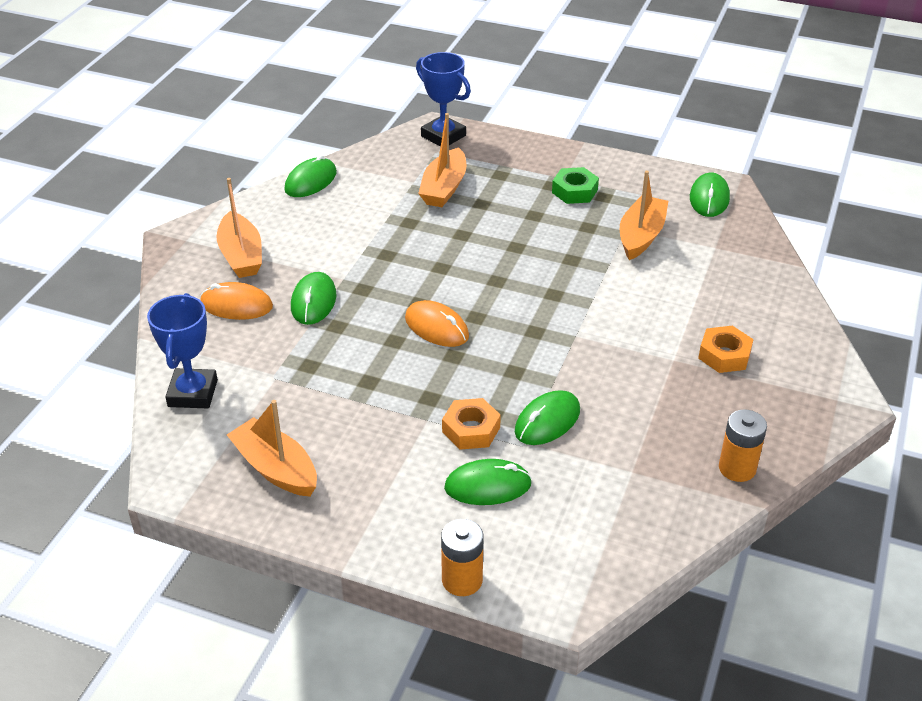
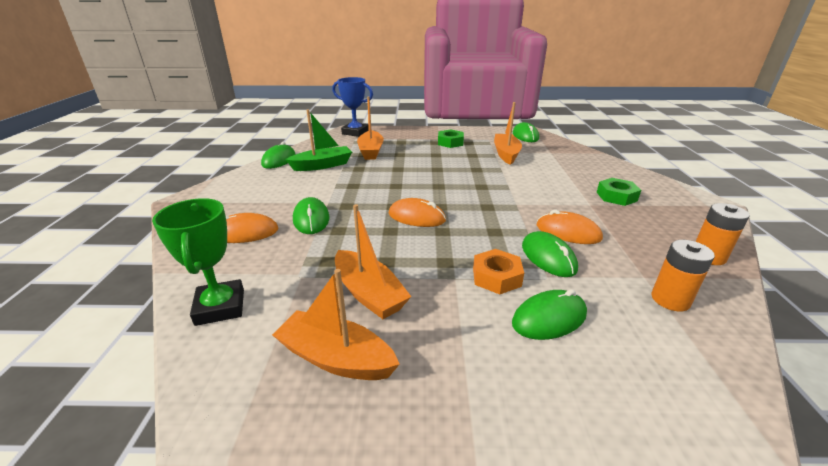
camera: 20 degrees left, 10 degrees down
(192, 393) = (220, 307): blue trophy -> green trophy
(241, 256) = (240, 203): orange boat -> orange boat (369, 293)
(364, 205) = (322, 165): none -> green boat
(462, 580) = (612, 426): orange battery -> orange battery (670, 300)
(547, 421) = (548, 257): green mouse -> green mouse turned 45 degrees counterclockwise
(602, 394) = (568, 232): none -> orange mouse
(724, 355) = (616, 196): orange nut -> green nut

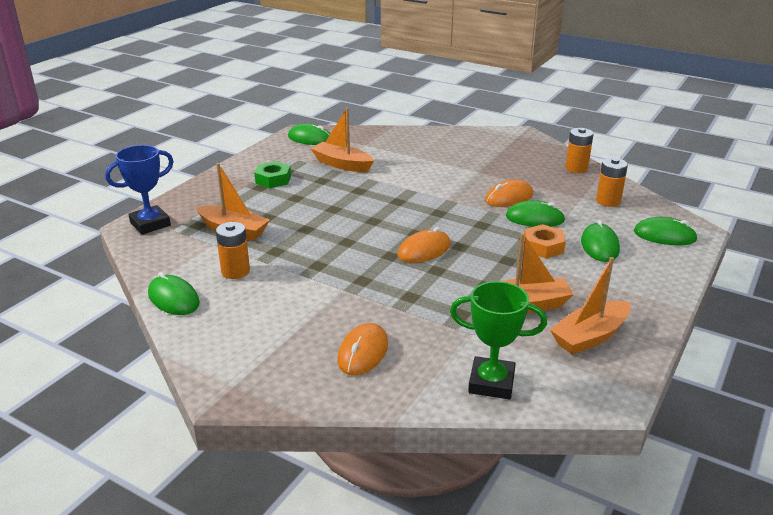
camera: 60 degrees left, 0 degrees up
(311, 219) = (371, 307): green mouse -> green mouse (664, 236)
(322, 165) = (235, 271): green boat -> orange battery
(616, 196) = (476, 157): green nut -> none

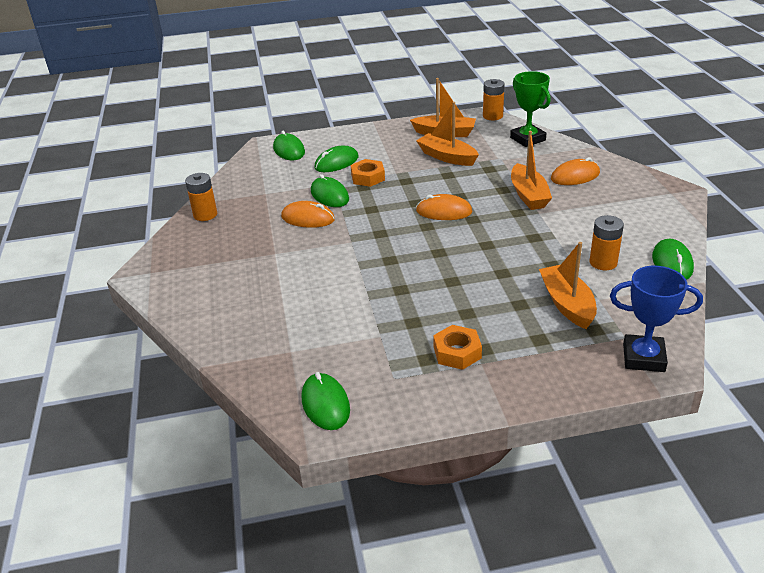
camera: 130 degrees left, 5 degrees up
(273, 179) = (457, 352): green nut -> orange nut
(342, 164) = (362, 333): orange boat -> orange boat (528, 195)
(608, 201) = (258, 182): orange battery -> orange battery (492, 116)

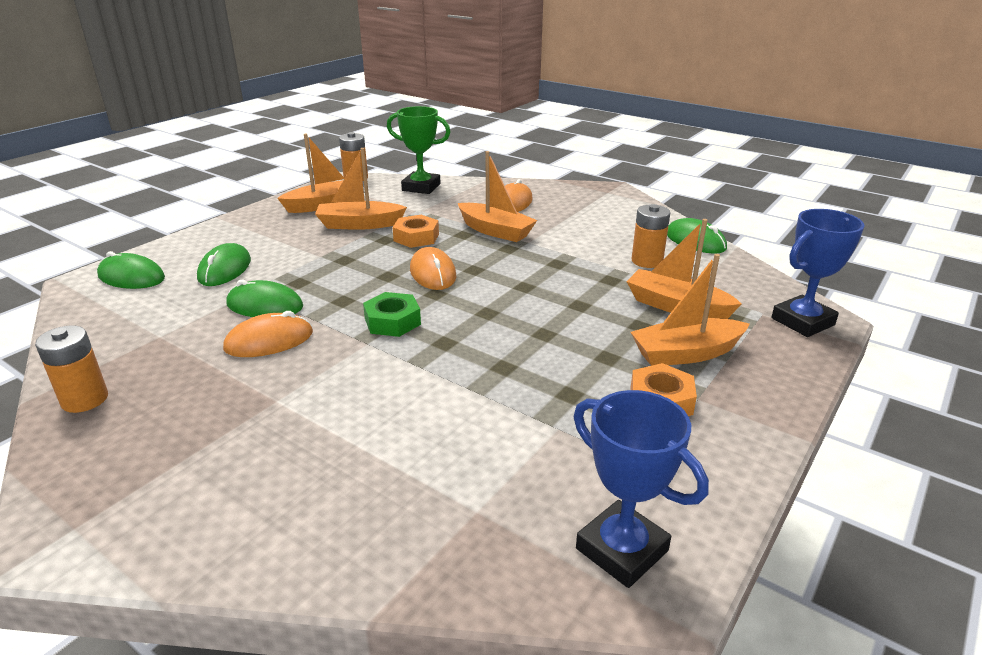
camera: 45 degrees left, 5 degrees down
(325, 404) = (621, 550): green mouse -> blue trophy
(368, 177) = (291, 271): orange nut -> orange nut (416, 237)
(380, 234) = (392, 321): none -> green nut
(444, 211) = (432, 273): orange mouse -> orange mouse turned 75 degrees counterclockwise
(519, 335) = (686, 353): none -> orange boat

